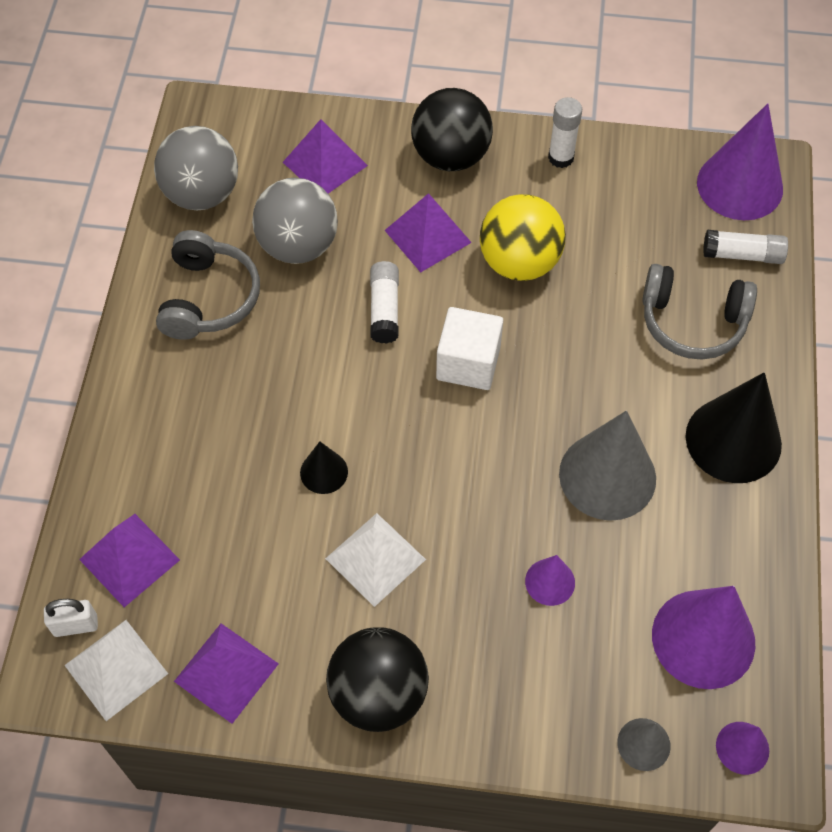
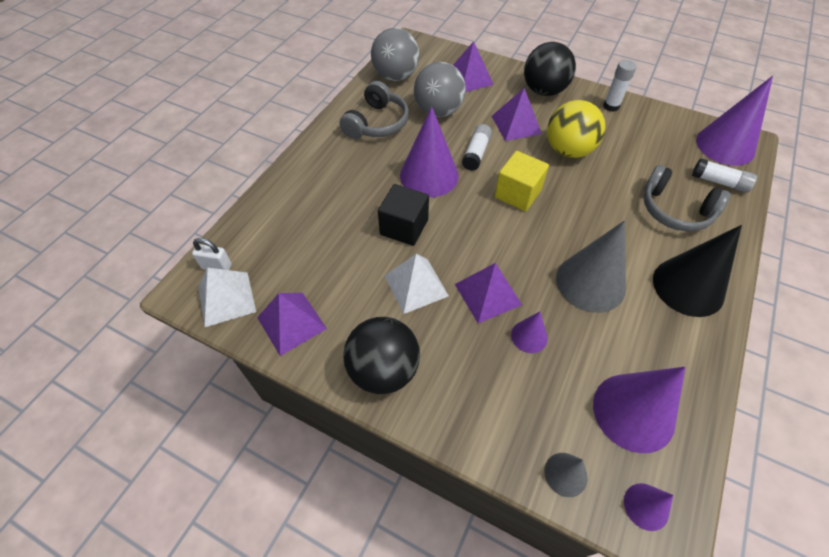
camera: 20 degrees right, 5 degrees down
(129, 559) = (266, 240): purple pyramid -> purple pyramid (487, 294)
(324, 472) = (404, 227): black cone -> black cube
(327, 371) = (429, 175): none -> purple cone
(468, 363) = (517, 194): white cube -> yellow cube

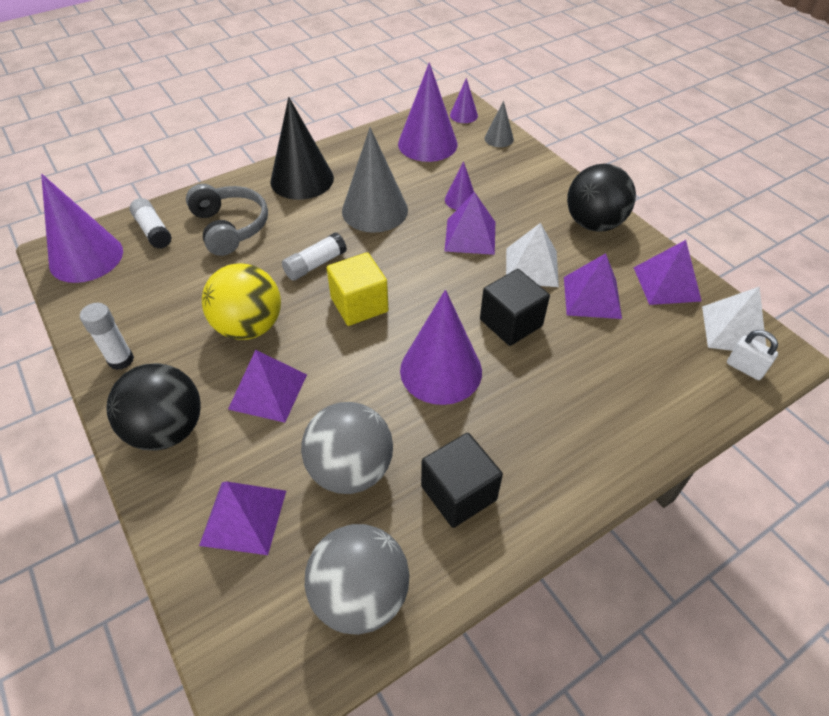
camera: 150 degrees left, 5 degrees down
(352, 278) = (592, 297): none -> purple pyramid
(377, 123) = (458, 493): grey headphones -> black cube
(476, 153) = (359, 373): white glue stick -> white glue stick (315, 264)

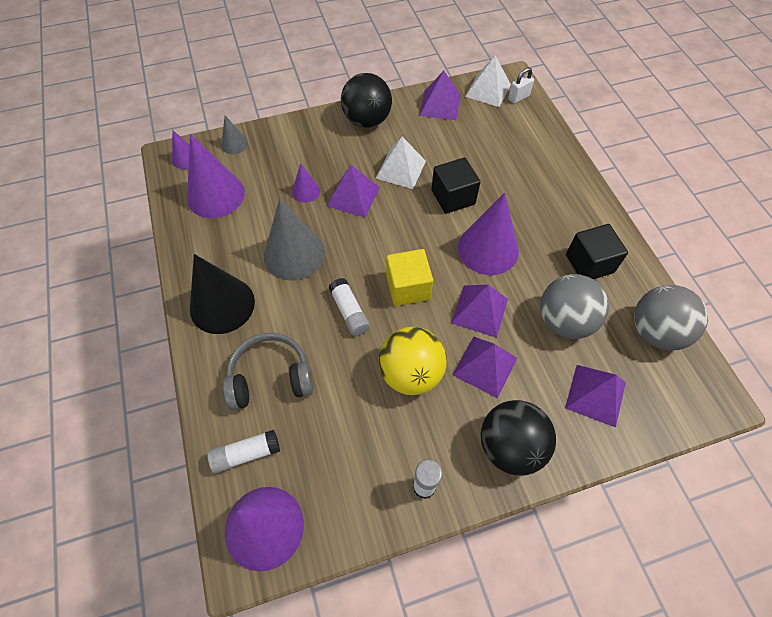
camera: 75 degrees left, 10 degrees up
(592, 297) = (441, 146): purple pyramid -> purple pyramid (479, 310)

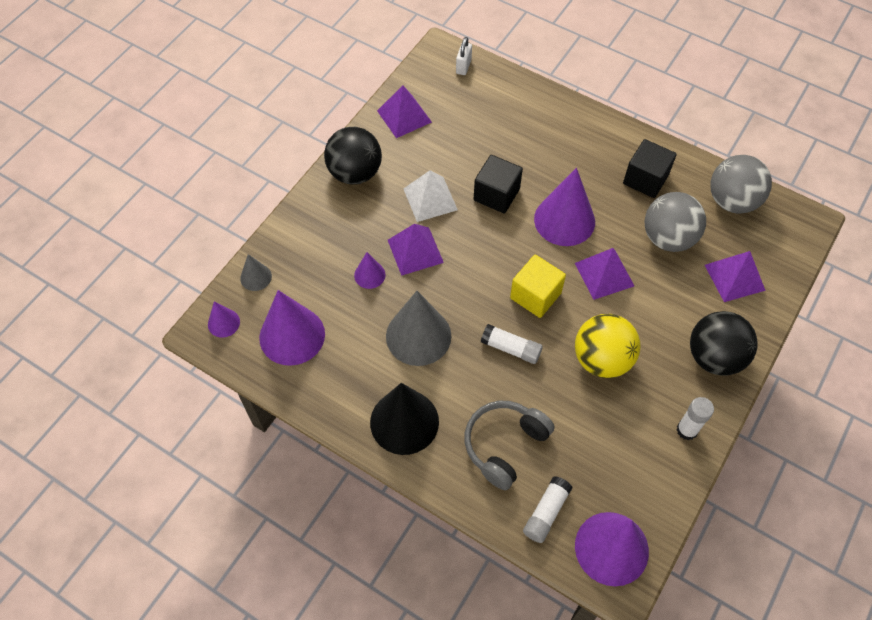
camera: 40 degrees left, 0 degrees up
(485, 366) = (647, 313): purple pyramid -> none
(488, 90) = (431, 75): white pyramid -> none

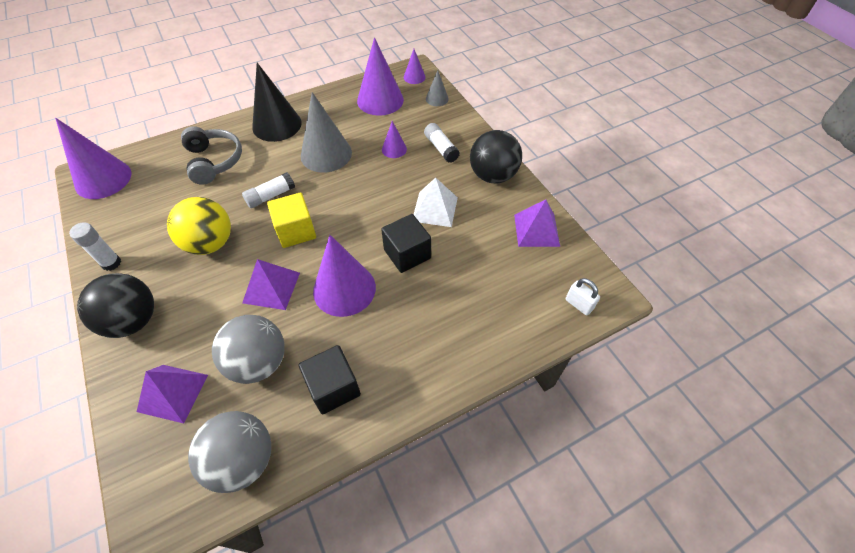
camera: 120 degrees right, 5 degrees down
(415, 251) = (394, 180): purple pyramid -> none
(546, 513) = (156, 160): white glue stick -> white glue stick (441, 148)

